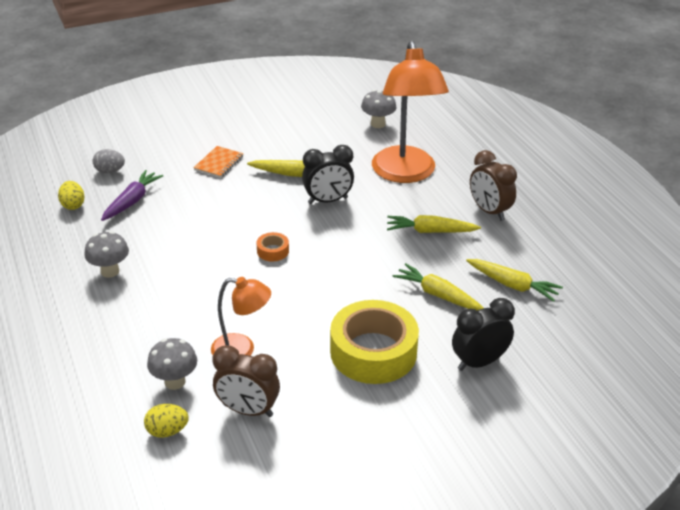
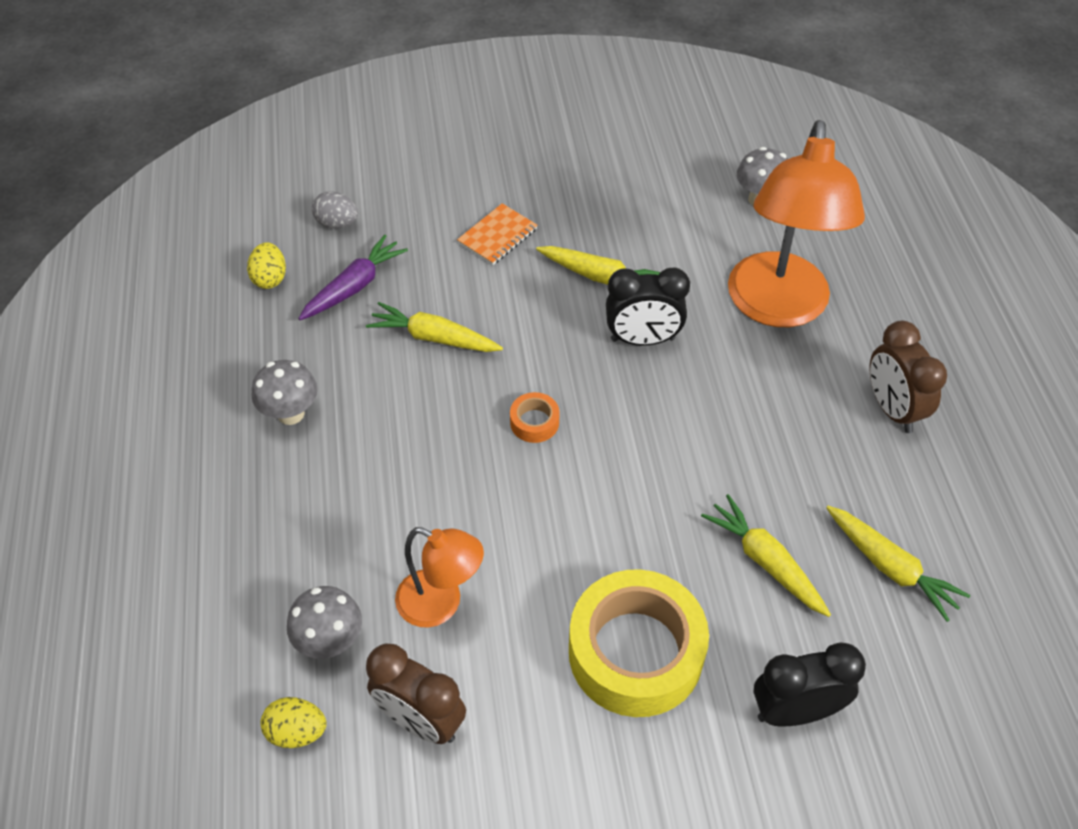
camera: 15 degrees right, 15 degrees up
(430, 231) = (786, 431): yellow carrot -> yellow carrot (434, 338)

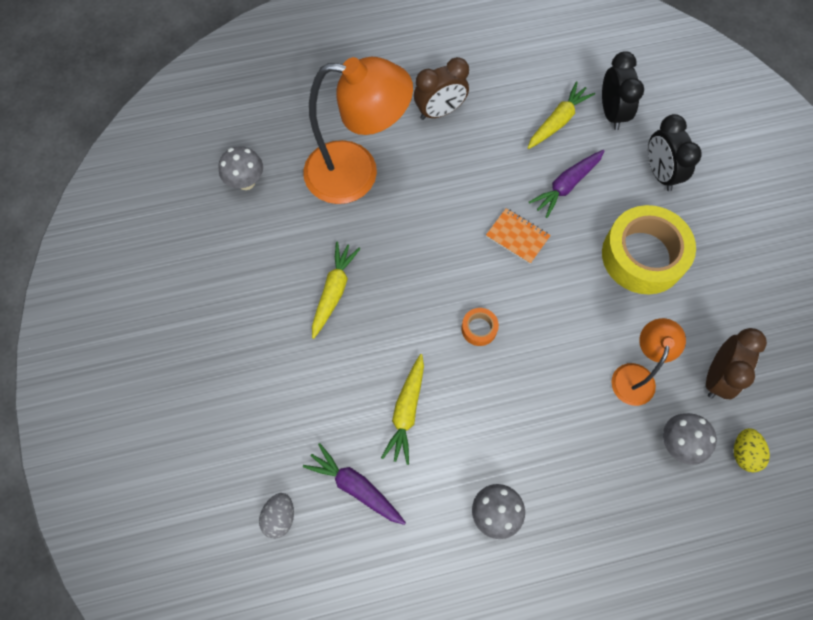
camera: 95 degrees left, 15 degrees up
(270, 278) = (350, 566): yellow egg -> none
(497, 236) = (292, 374): orange notebook -> orange notebook (517, 237)
(642, 339) = (394, 260): black clock -> black clock (611, 113)
(765, 561) = (566, 186): yellow carrot -> purple carrot

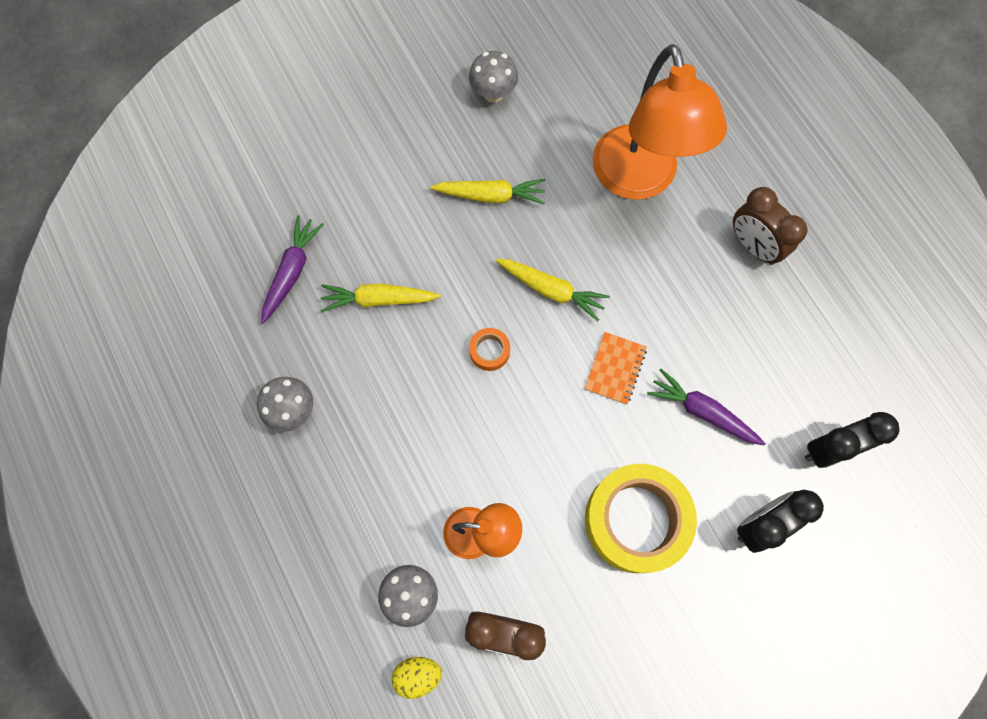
camera: 75 degrees right, 5 degrees up
(246, 182) = (591, 76): grey mushroom -> grey mushroom (493, 93)
(279, 517) = (249, 213): grey egg -> none
(558, 121) = (791, 384): yellow carrot -> yellow carrot (551, 290)

